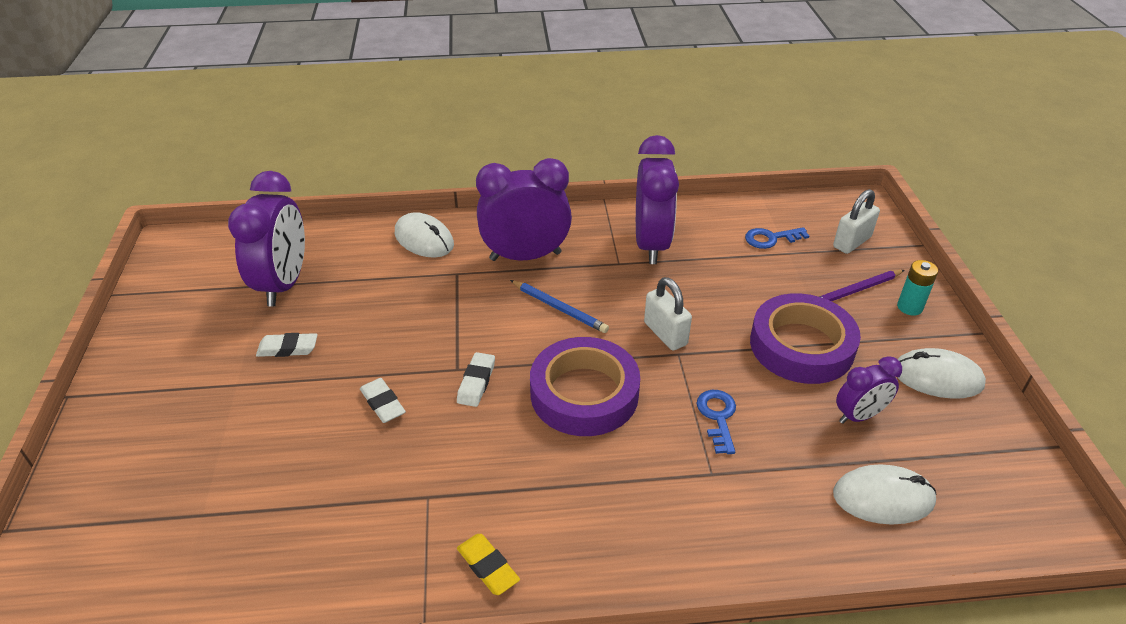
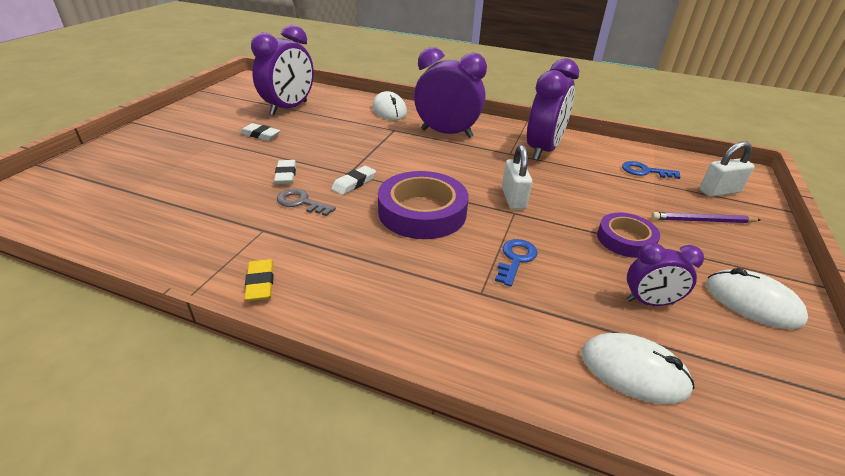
camera: 25 degrees right, 5 degrees down
(438, 438) = (301, 202): none -> grey key
(559, 308) = (446, 163): blue pencil -> none
(801, 346) = (625, 239): purple tape -> purple tape, size x0.60
(909, 307) = (752, 246): turquoise battery -> none

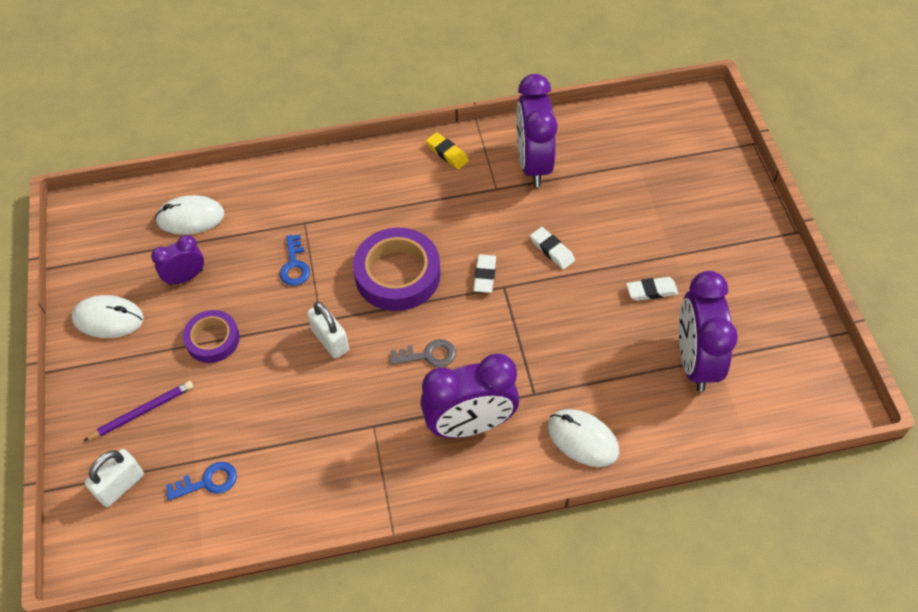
camera: 150 degrees right, 20 degrees up
(301, 202) = (501, 228): grey key -> grey key (428, 355)
(543, 150) = (339, 458): purple clock -> purple clock (533, 164)

